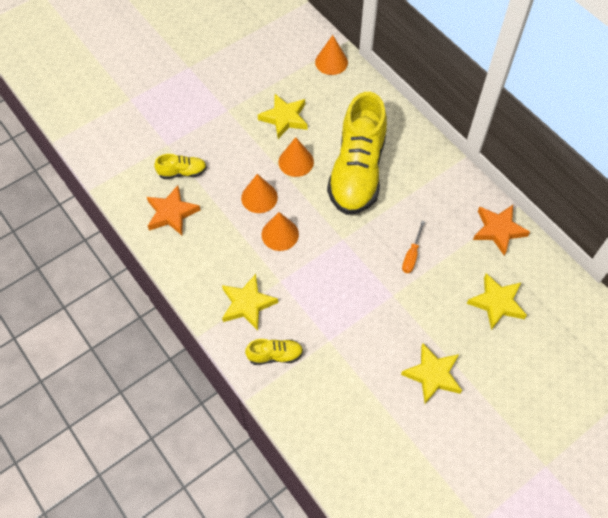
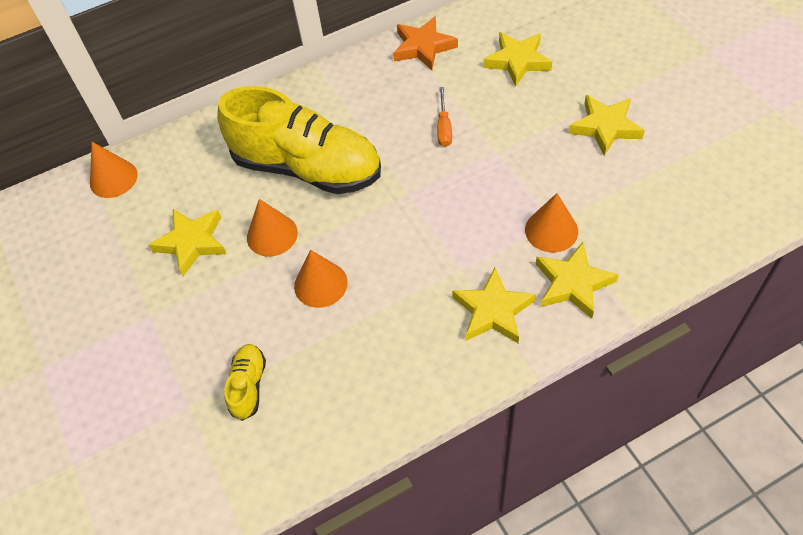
camera: 75 degrees left, 5 degrees down
(172, 213) = (321, 405): orange star -> none
(275, 355) = (573, 283): yellow shoe -> yellow star
(280, 234) = (387, 263): orange cone -> orange cone (551, 230)
(411, 255) = (444, 127): orange screwdriver -> orange screwdriver turned 60 degrees clockwise

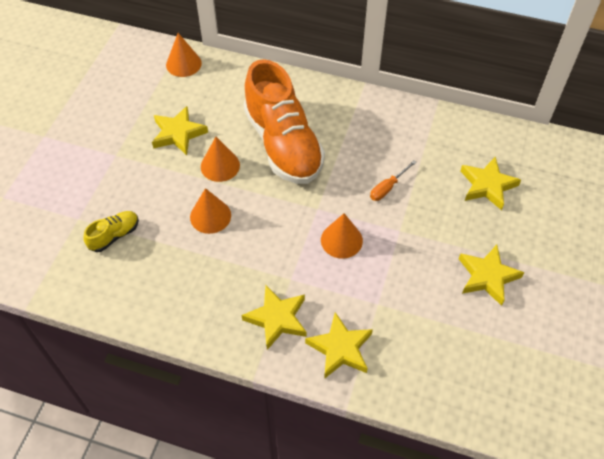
camera: 40 degrees right, 0 degrees up
(307, 168) = (283, 144): yellow shoe -> orange shoe
(423, 47) = (440, 127): orange star -> none
(551, 230) = (369, 306): orange cone -> orange cone (341, 240)

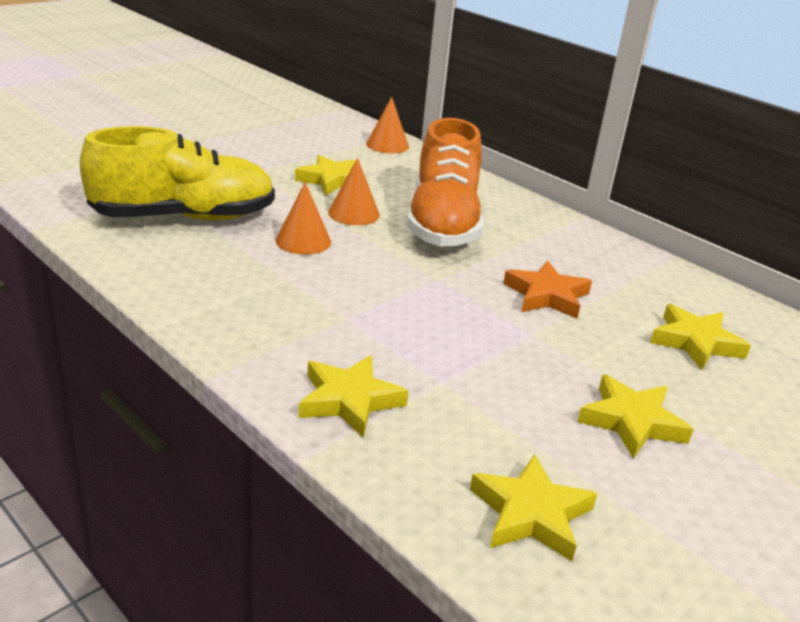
camera: 25 degrees right, 25 degrees down
(114, 235) = (184, 217): yellow shoe -> yellow shoe, size x2.39
(277, 319) = (294, 342): yellow star -> yellow star (531, 513)
(341, 240) = (444, 313): orange cone -> none
(387, 187) = (547, 295): orange screwdriver -> orange star

